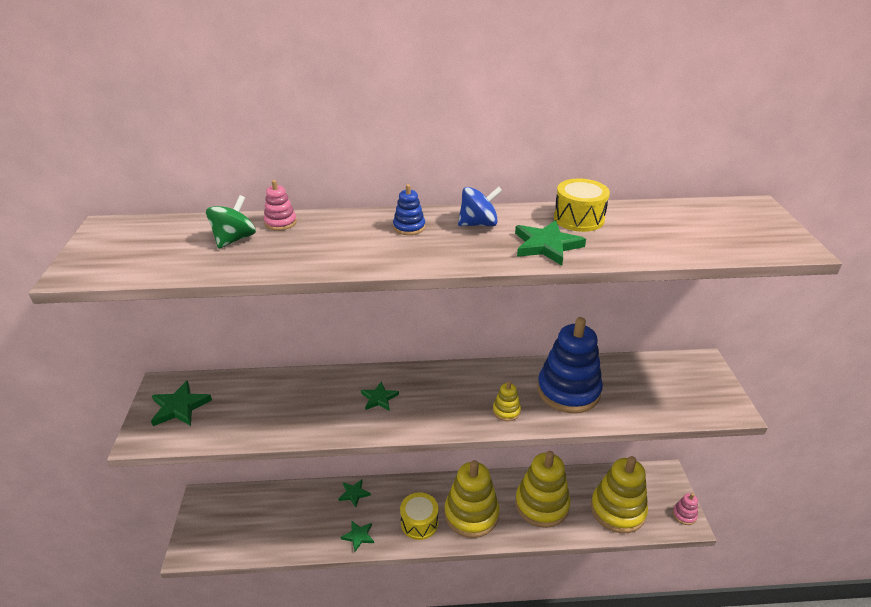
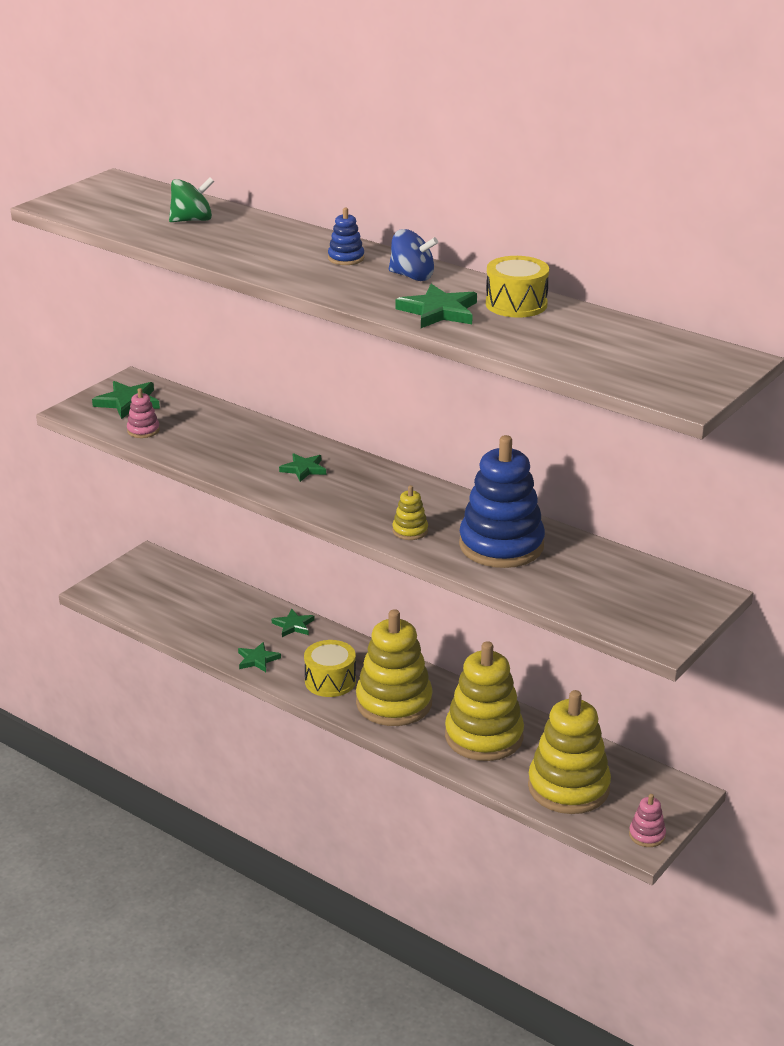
camera: 40 degrees right, 5 degrees down
(280, 223) = (247, 220): pink stacking toy -> pink stacking toy (143, 430)

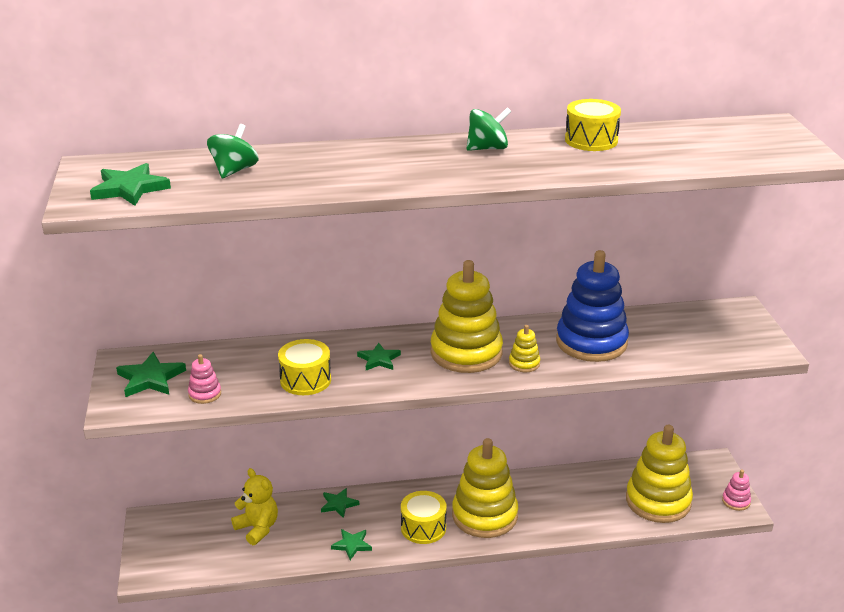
camera: 45 degrees left, 0 degrees up
(210, 607) = (257, 528): none -> yellow teddy bear
(225, 456) = (305, 380): none -> yellow drum
(346, 258) = (415, 154): blue stacking toy -> none
(412, 276) = (487, 148): blue spinning top -> green spinning top
(439, 311) = (560, 164): green star -> green star (129, 188)
(484, 736) = (567, 501): yellow stacking toy -> yellow stacking toy (466, 353)

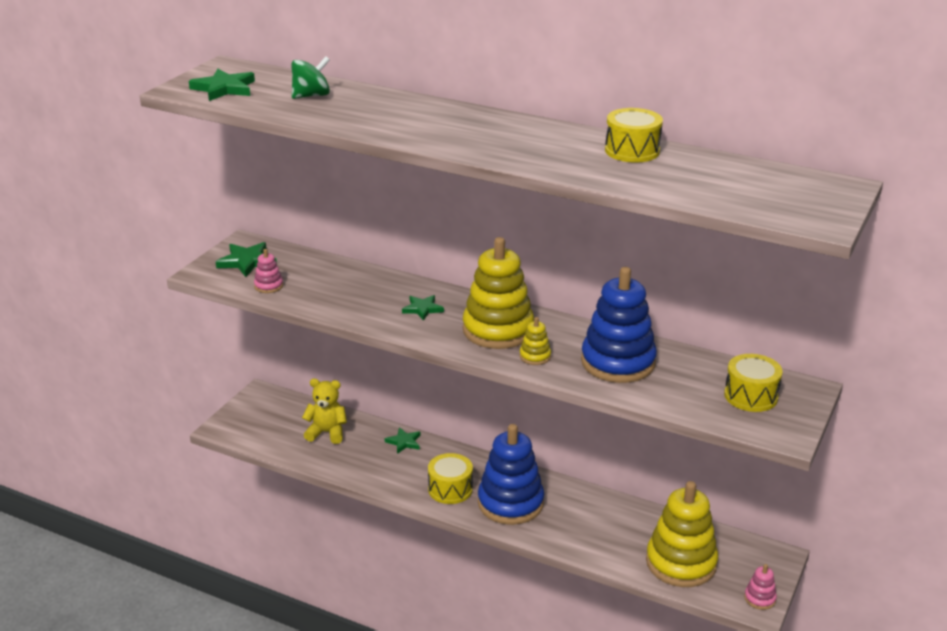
camera: 35 degrees right, 0 degrees up
(257, 528) = (327, 433): yellow teddy bear -> yellow teddy bear turned 75 degrees counterclockwise
(305, 380) = (349, 303): yellow drum -> yellow drum (751, 396)
(352, 545) = (382, 476): green star -> none
(484, 515) = (510, 503): yellow stacking toy -> blue stacking toy
(487, 148) = (529, 132): green spinning top -> none

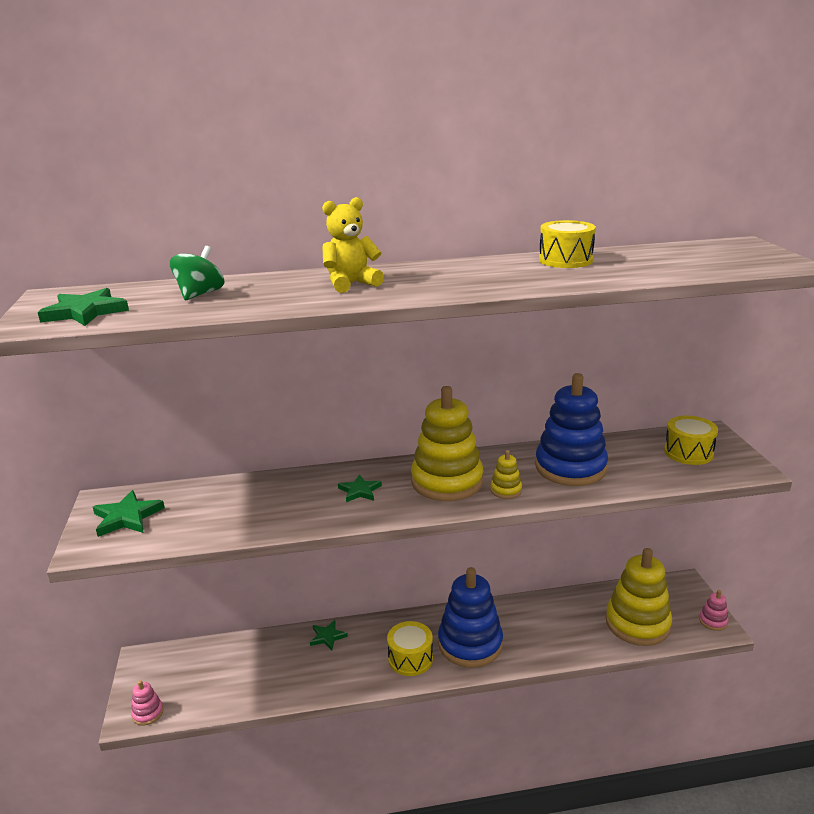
camera: 35 degrees left, 5 degrees down
(268, 286) = (180, 531): pink stacking toy -> pink stacking toy (148, 713)
(327, 433) = (247, 664): yellow teddy bear -> yellow teddy bear (351, 284)

